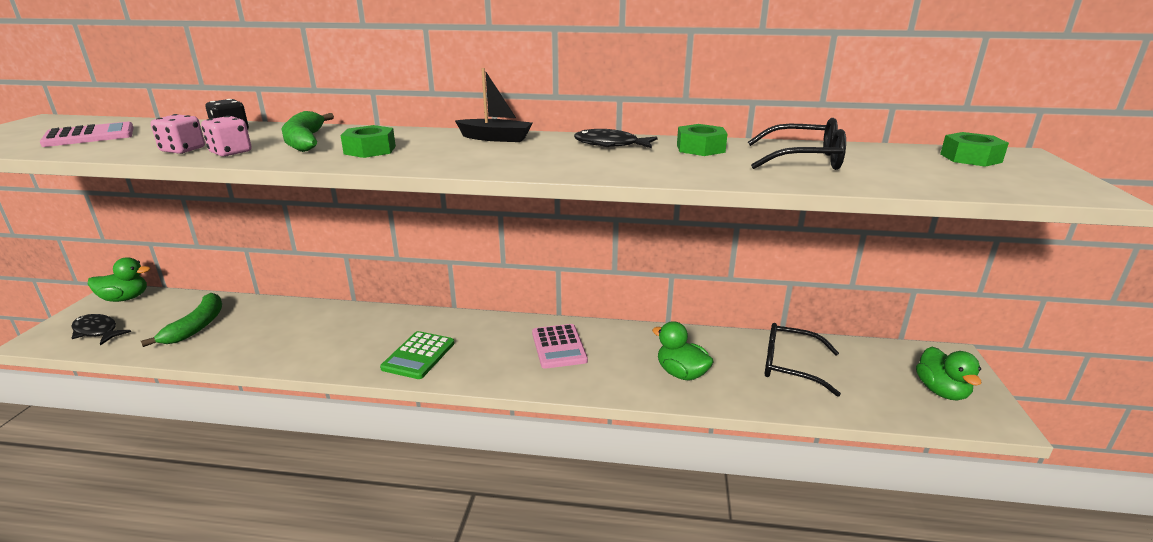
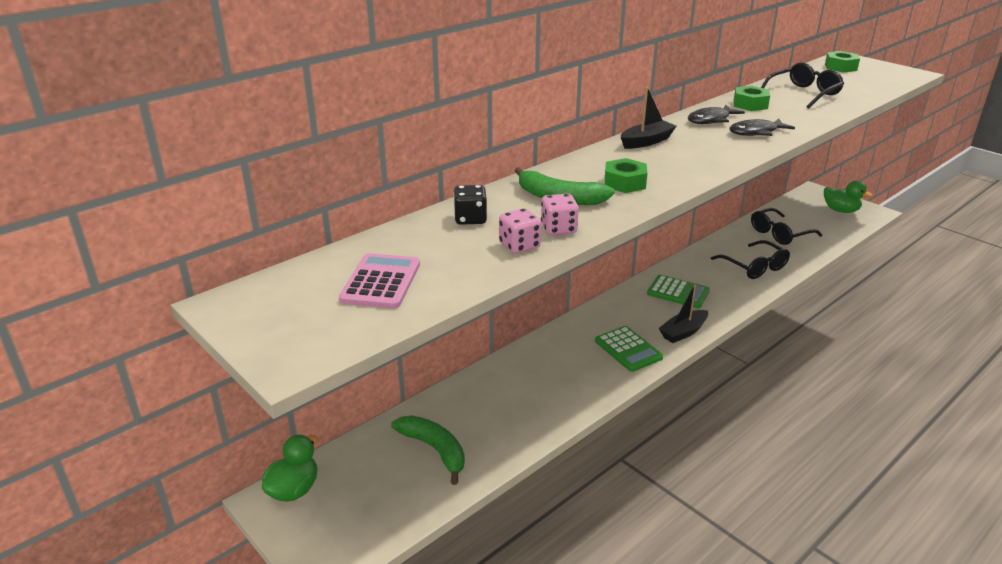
camera: 50 degrees left, 5 degrees up
(97, 331) = (361, 519): black fish -> black fish (756, 132)
(483, 374) = (683, 332): none -> black boat
(559, 347) = (678, 292): pink calculator -> green calculator
(681, 373) = (754, 267): green duck -> black glasses

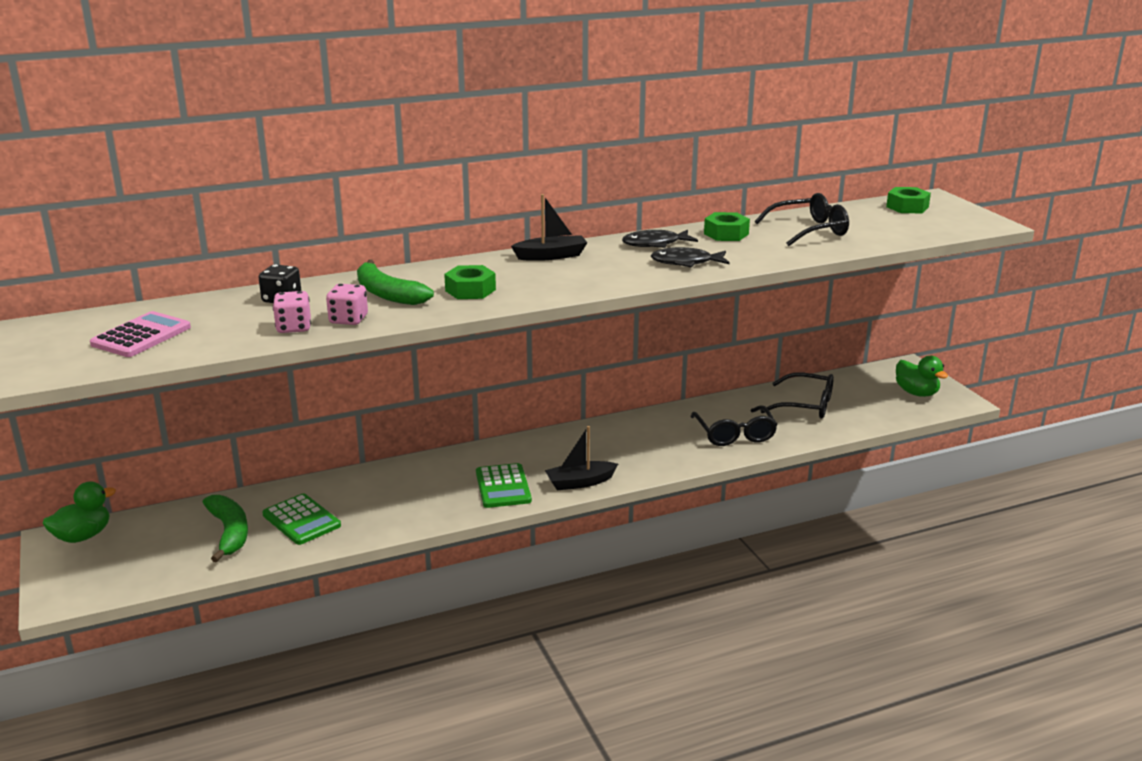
camera: 20 degrees right, 5 degrees down
(678, 292) = (616, 443): green calculator -> green calculator (301, 520)
(779, 234) = (806, 405): black glasses -> black glasses turned 150 degrees counterclockwise

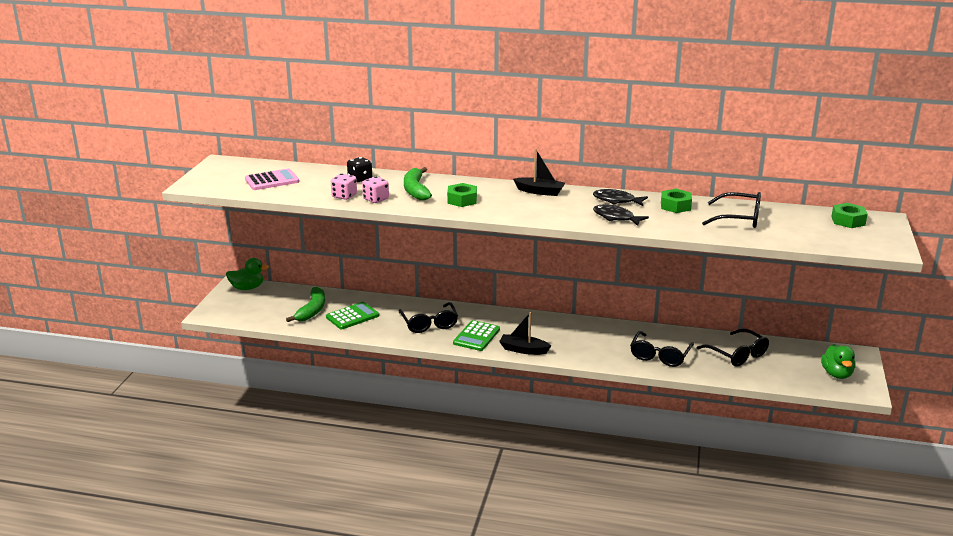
camera: 35 degrees right, 0 degrees up
(301, 520) = (352, 316): green calculator -> green calculator turned 120 degrees counterclockwise
(422, 492) = (429, 324): none -> black glasses

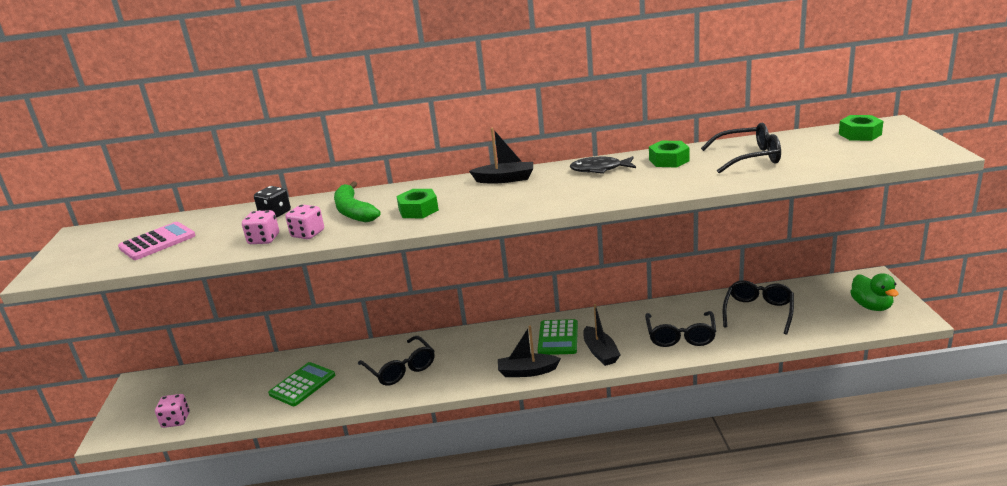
camera: 15 degrees left, 0 degrees up
(247, 288) = (154, 382): green duck -> none
(255, 317) = (176, 420): none -> pink dice
(312, 310) = (248, 390): green banana -> none
(476, 336) = (464, 369): green calculator -> green calculator (558, 338)
(588, 351) = (600, 352): none -> black boat
(616, 217) = (615, 188): black fish -> none
(737, 354) = (758, 312): black glasses -> black glasses turned 105 degrees counterclockwise

